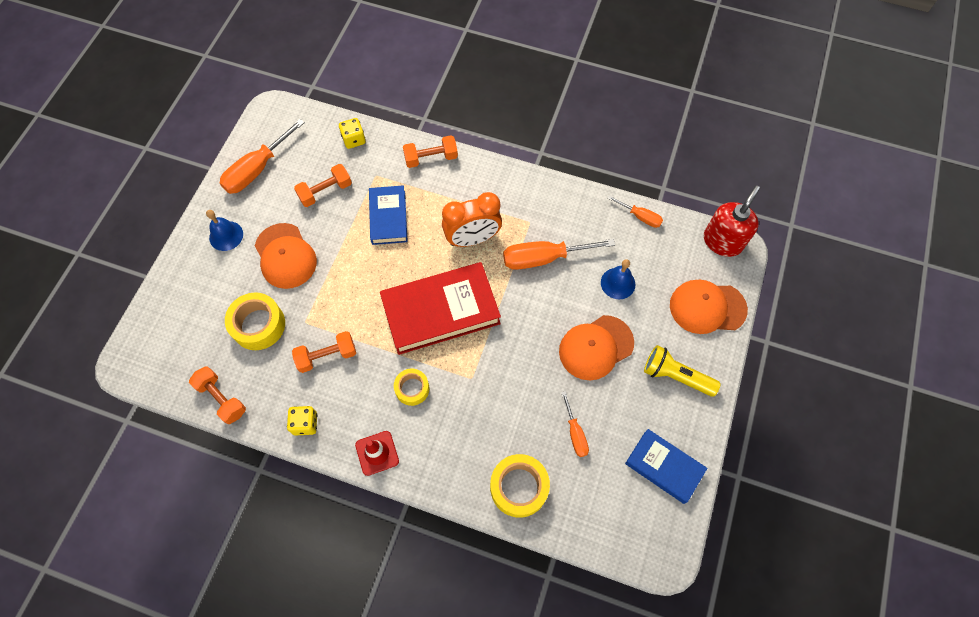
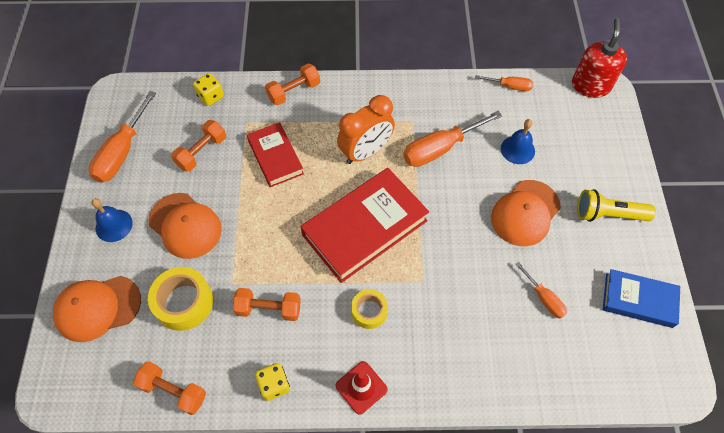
camera: 20 degrees left, 5 degrees down
(327, 356) = (269, 309): orange dumbbell -> orange dumbbell turned 45 degrees clockwise
(388, 217) = (275, 157): blue book -> red book
(519, 487) = (515, 369): yellow tape -> none
(707, 307) = (605, 145): orange cap -> orange cap (97, 308)

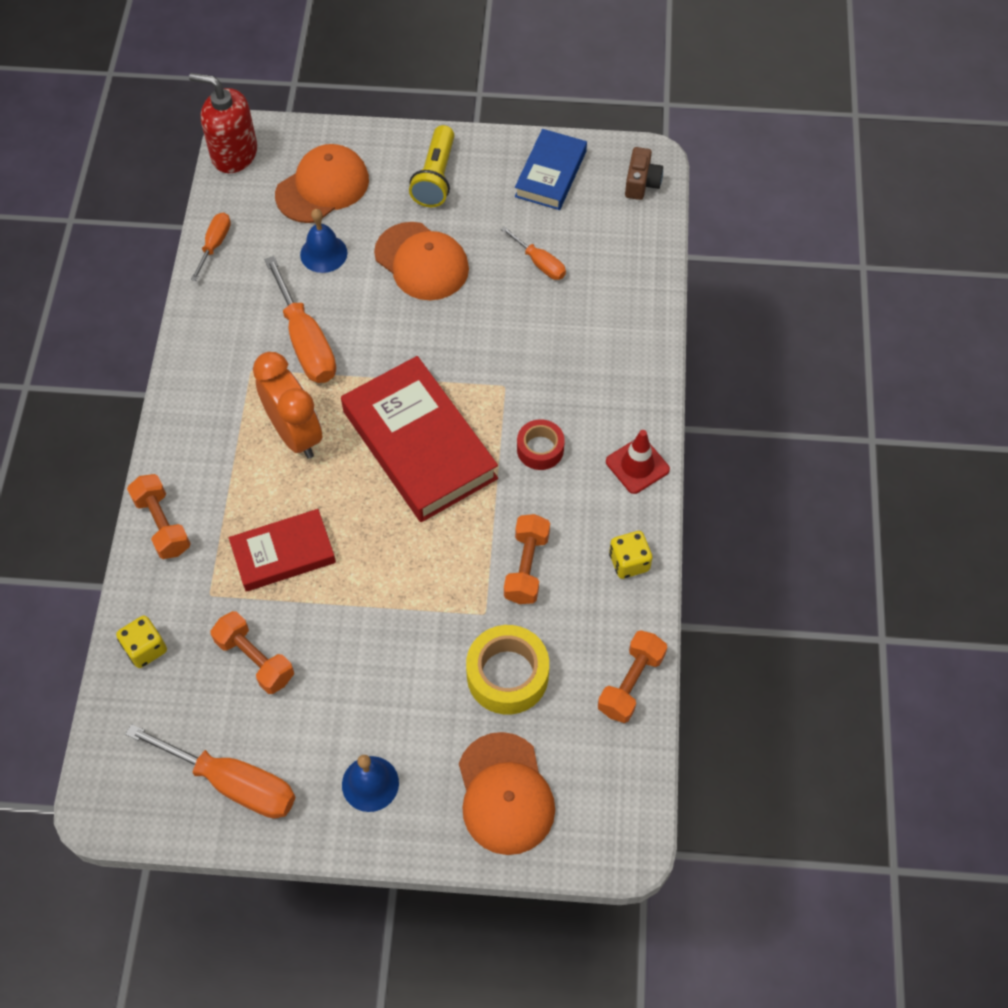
camera: 85 degrees left, 0 degrees up
(185, 225) = (384, 678): orange cap -> orange cap (322, 187)
(369, 311) = (540, 449): yellow tape -> red tape
(544, 298) = (540, 263): orange screwdriver -> orange screwdriver turned 75 degrees clockwise
(652, 378) = (641, 183): none -> brown camera

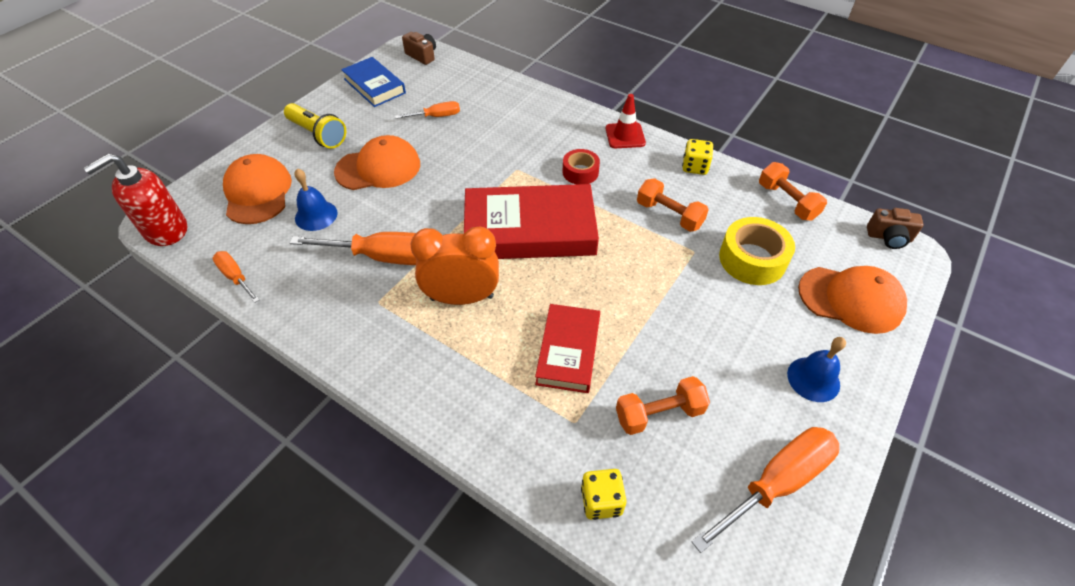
camera: 60 degrees left, 10 degrees down
(162, 524) = (478, 431): orange dumbbell -> none
(636, 813) = (889, 237): none -> brown camera

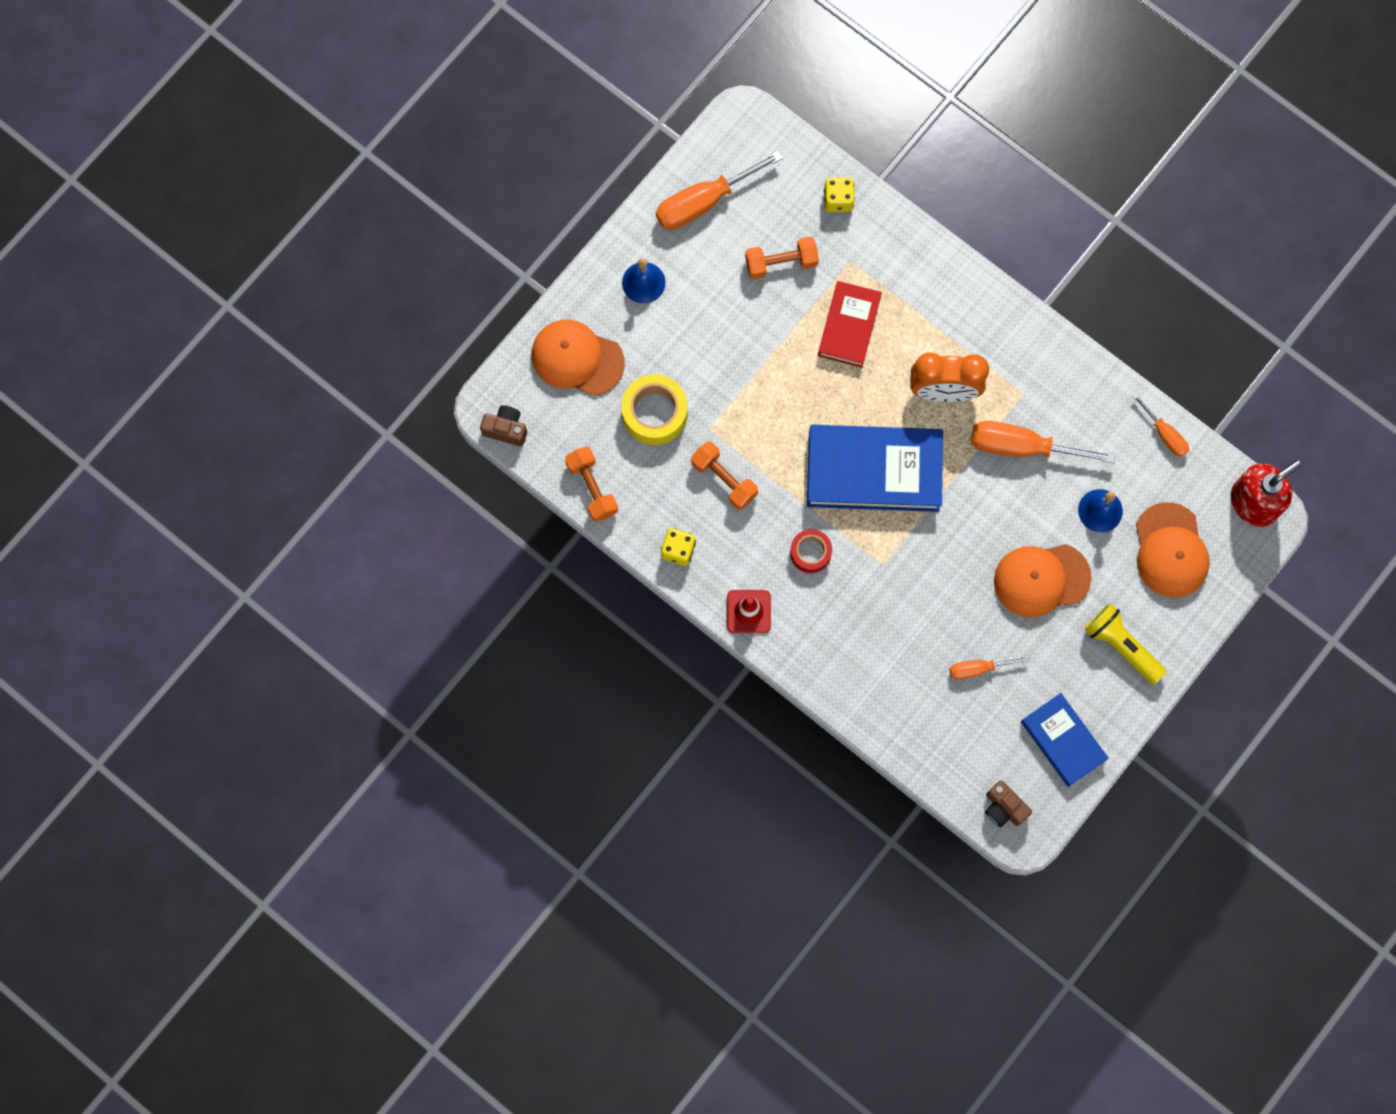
camera: 175 degrees left, 25 degrees up
(529, 229) = (874, 471): red book -> blue book

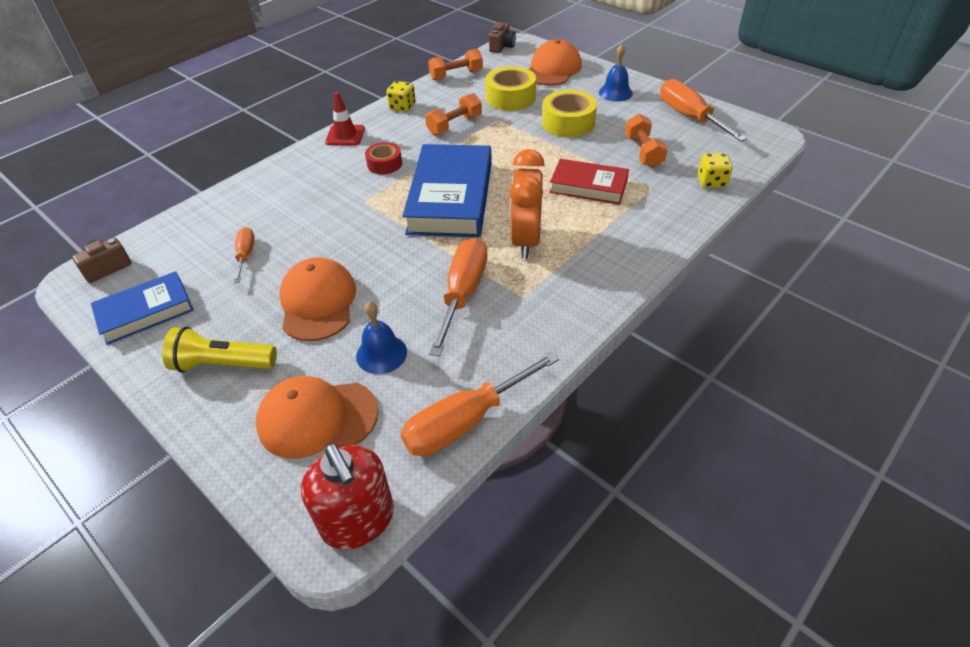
camera: 95 degrees right, 30 degrees down
(718, 343) = (568, 123): none -> yellow tape
(1121, 645) = (222, 364): yellow flashlight -> yellow flashlight turned 135 degrees counterclockwise
(1164, 434) = (466, 421): orange screwdriver -> orange screwdriver, size x1.83

